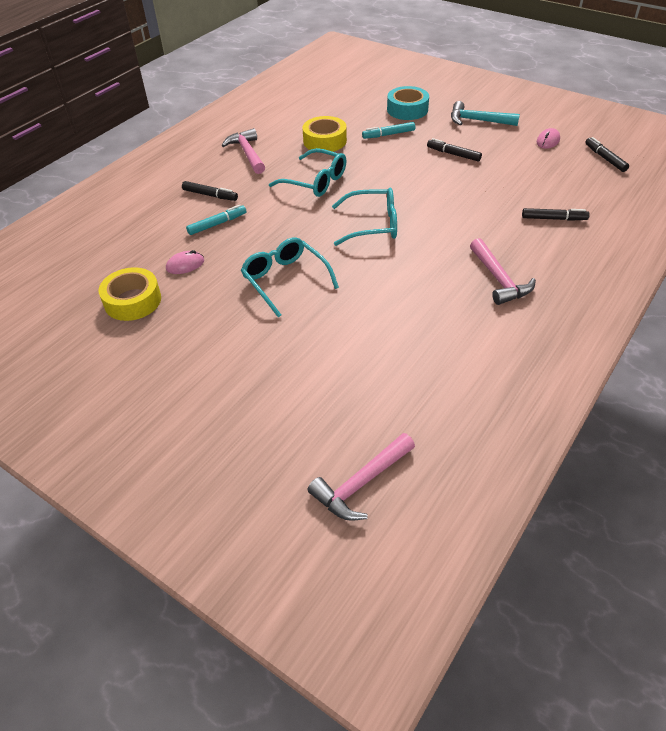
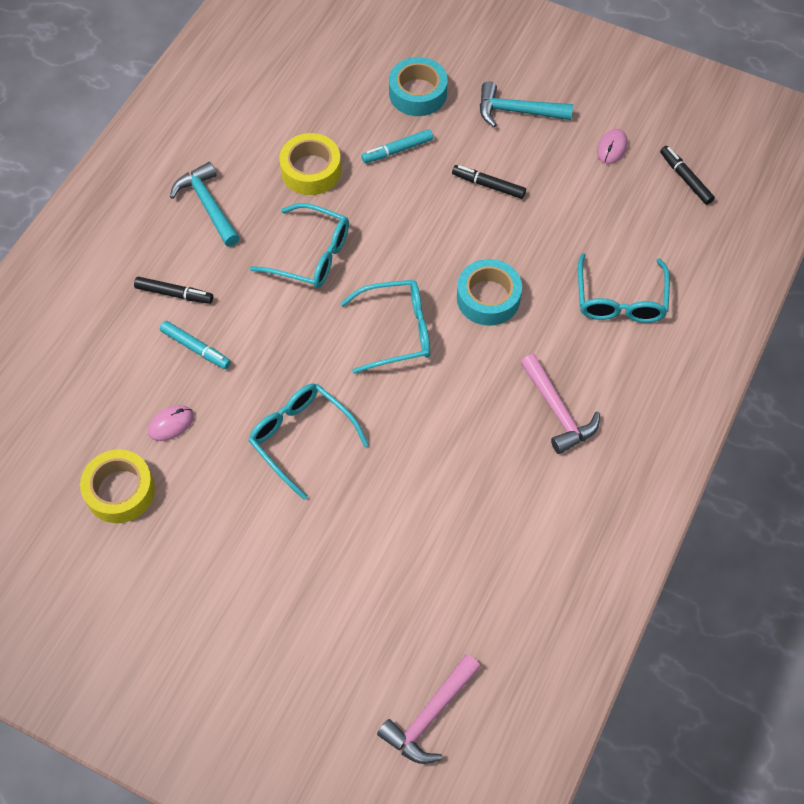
camera: 10 degrees left, 15 degrees up
(217, 224) = (195, 348): turquoise marker -> turquoise marker turned 75 degrees clockwise
(247, 153) = (208, 205): pink hammer -> turquoise hammer
(447, 211) = (488, 298): none -> turquoise tape
(553, 219) = (620, 300): black marker -> turquoise glasses

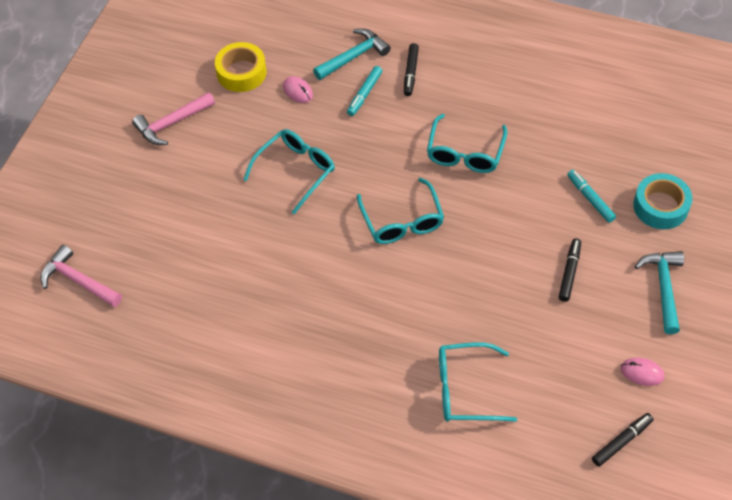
camera: 85 degrees right, 5 degrees down
(208, 205) = (499, 78): turquoise hammer -> turquoise hammer (354, 56)
(311, 170) = (551, 140): yellow tape -> none
(488, 298) = (447, 284): turquoise tape -> none
(557, 411) = (342, 346): pink hammer -> pink hammer (172, 123)

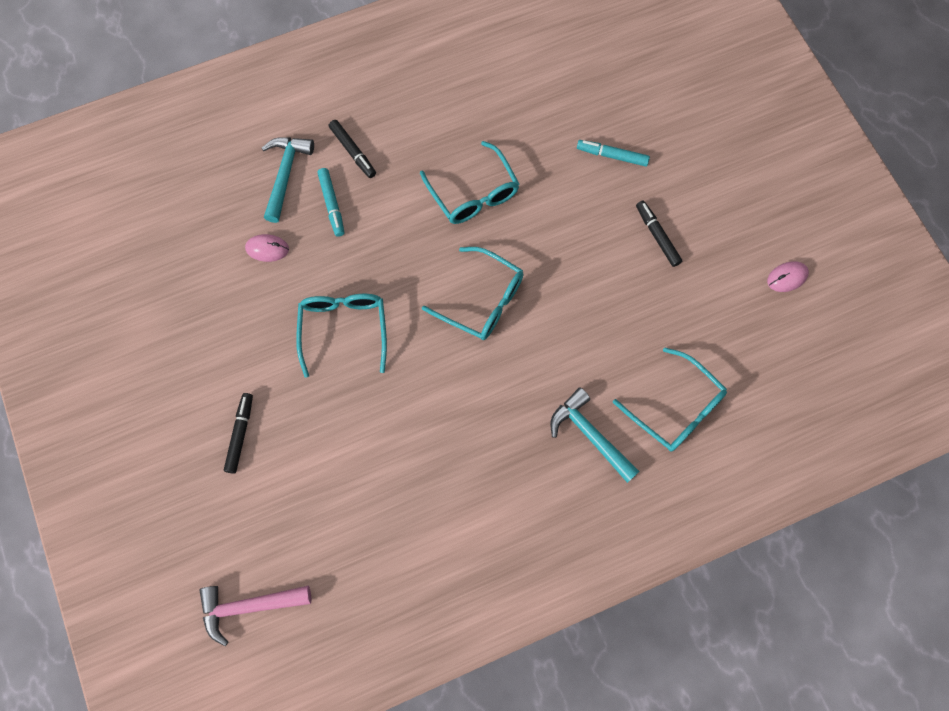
camera: 45 degrees left, 15 degrees up
(172, 123) = (178, 376): pink hammer -> none
(241, 72) = (194, 271): yellow tape -> none
(465, 389) = (675, 408): turquoise glasses -> turquoise glasses turned 90 degrees counterclockwise
(621, 442) = (825, 349): black marker -> black marker (240, 435)
(660, 206) = (670, 119): turquoise tape -> none
(663, 288) = (736, 190): turquoise hammer -> turquoise hammer (590, 435)

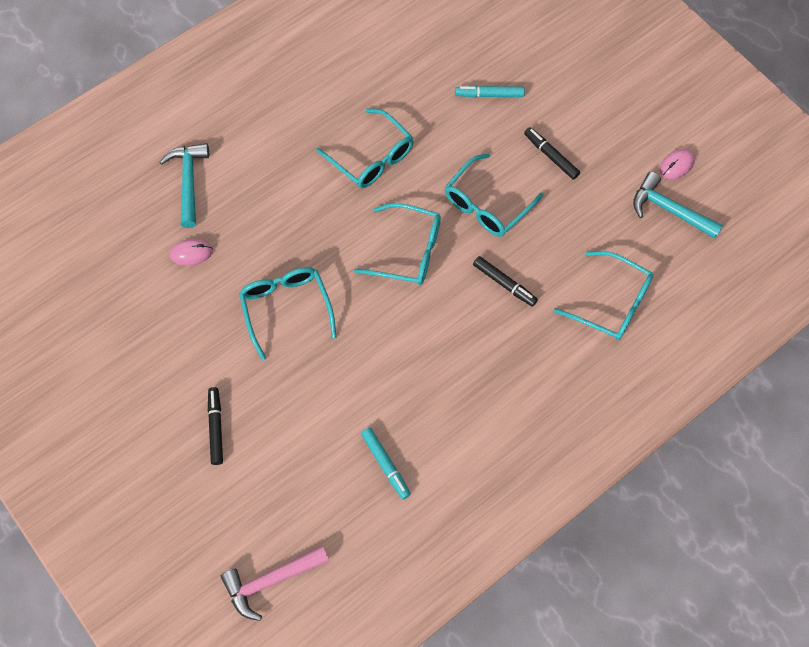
camera: 15 degrees left, 5 degrees down
(332, 204) = (241, 198): turquoise marker -> turquoise marker (385, 464)
(353, 151) = (247, 146): black marker -> black marker (504, 283)
(576, 271) = (487, 204): none -> turquoise glasses
(590, 435) = (541, 345): turquoise hammer -> turquoise hammer (669, 210)

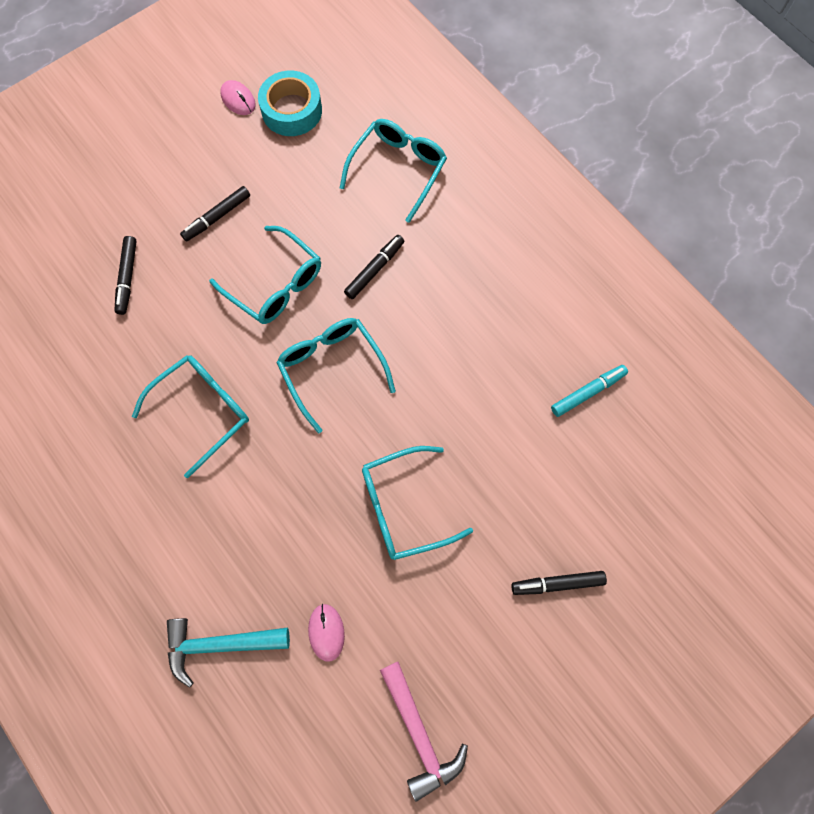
camera: 90 degrees left, 5 degrees up
(271, 580) = (726, 510): pink hammer -> pink hammer (419, 734)
(408, 251) = (332, 369): turquoise glasses -> turquoise glasses turned 45 degrees counterclockwise
(490, 95) = (128, 277): turquoise marker -> black marker
(669, 210) = (292, 110): turquoise hammer -> turquoise tape

